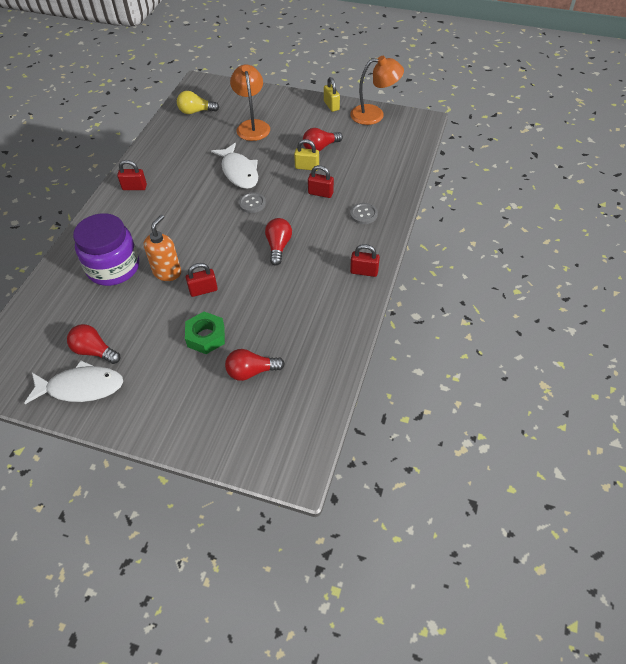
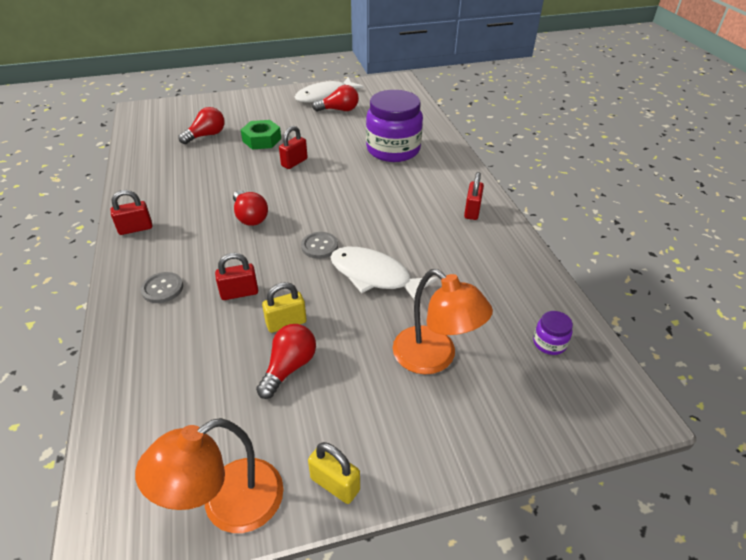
camera: 145 degrees right, 10 degrees down
(134, 187) = (472, 211): red padlock -> red padlock turned 45 degrees counterclockwise
(167, 272) = (341, 162): orange soap dispenser -> none
(196, 111) = (549, 343): yellow light bulb -> purple jar

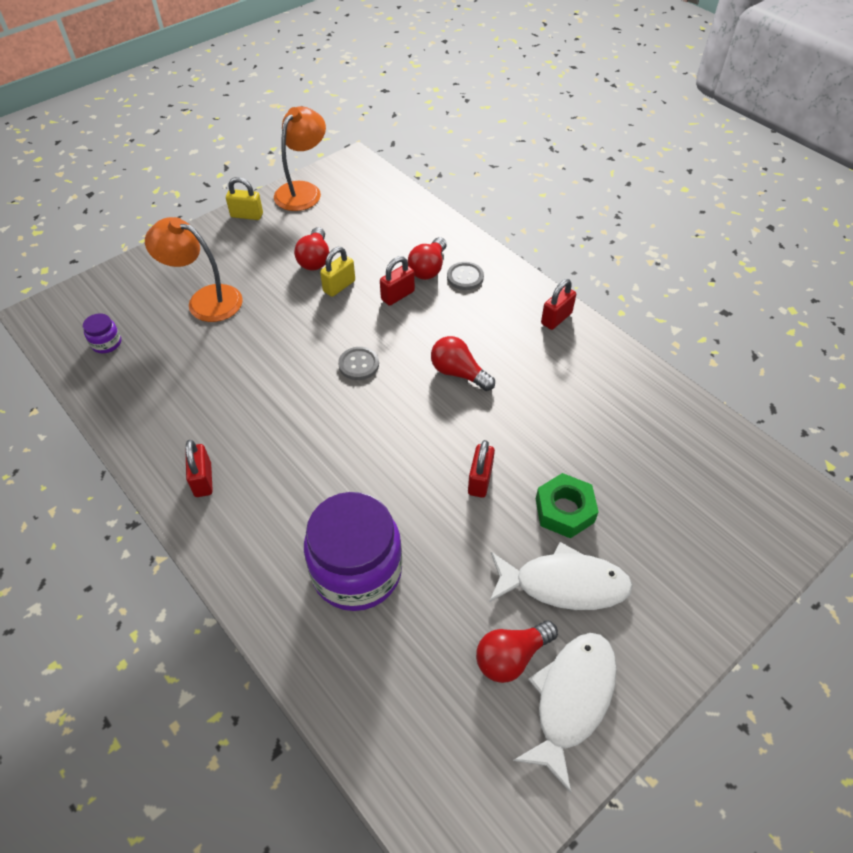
camera: 155 degrees right, 10 degrees up
(206, 135) = (649, 487): red light bulb -> red light bulb (428, 268)
(375, 276) = (285, 352): white fish -> white fish (564, 584)

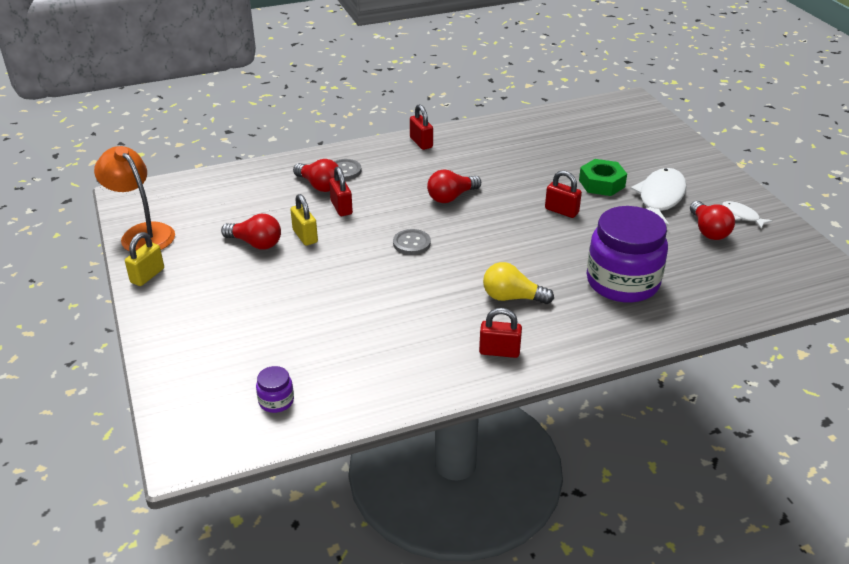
camera: 70 degrees left, 15 degrees down
(205, 300) = (261, 322): orange lamp -> none
(294, 470) = (512, 297): none -> yellow light bulb
(571, 699) = (742, 216): white fish -> white fish, size x0.50

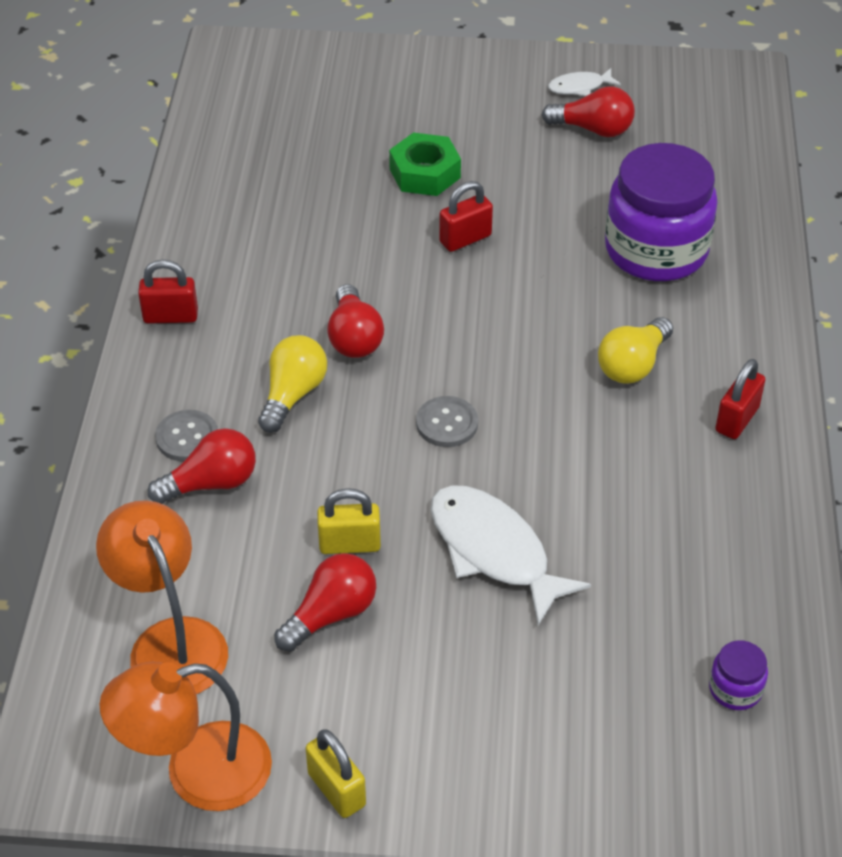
camera: 65 degrees left, 10 degrees up
(215, 204) = (170, 641): none -> orange lamp
(341, 207) = (297, 475): red padlock -> none
(395, 191) = (293, 394): none -> yellow light bulb
(660, 198) = (495, 136): white fish -> white fish (494, 551)

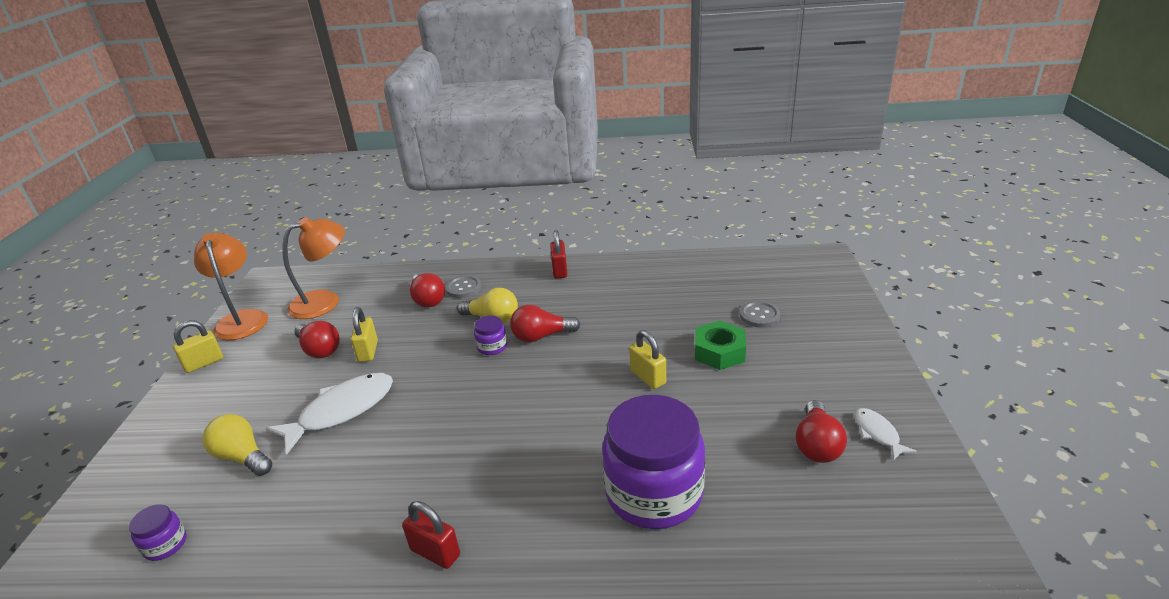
camera: 90 degrees right, 15 degrees down
(369, 391) = (492, 347): none -> purple jar
(447, 423) = (458, 382): grey button -> grey button (759, 315)
(465, 239) = (648, 377): red padlock -> yellow padlock
(633, 365) = (507, 479): yellow light bulb -> yellow light bulb (242, 457)

